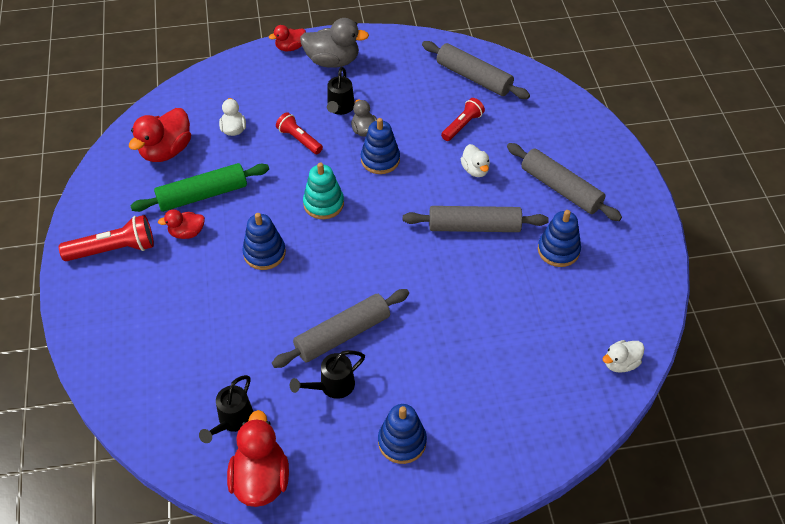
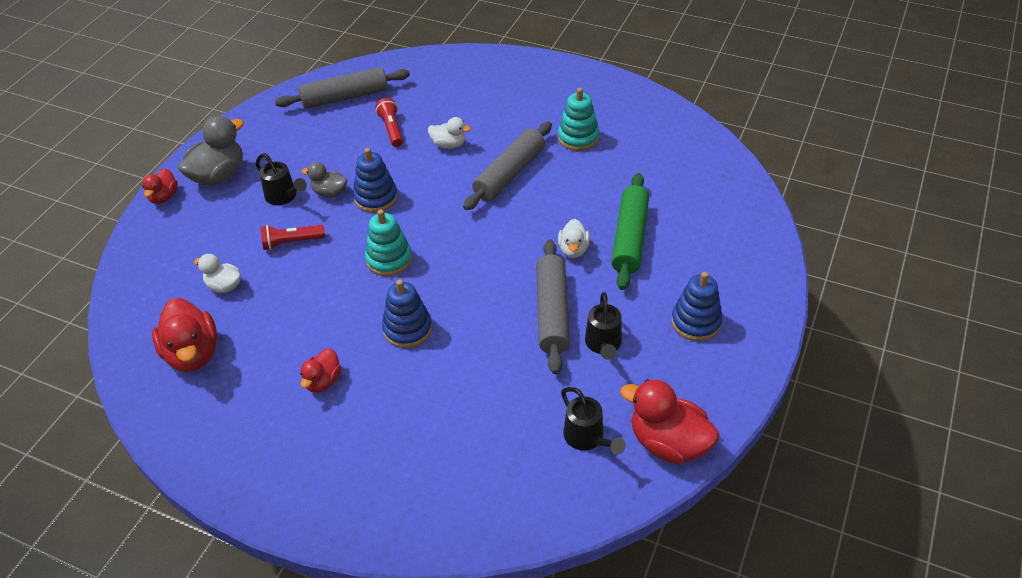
camera: 55 degrees left, 5 degrees down
(114, 249) = (285, 456): red flashlight -> none
(203, 195) = (286, 347): green rolling pin -> green rolling pin (630, 238)
(558, 250) = (578, 138): blue stacking toy -> turquoise stacking toy
(560, 189) = (517, 106): grey rolling pin -> none
(620, 363) = (713, 157): white duck -> white duck (573, 249)

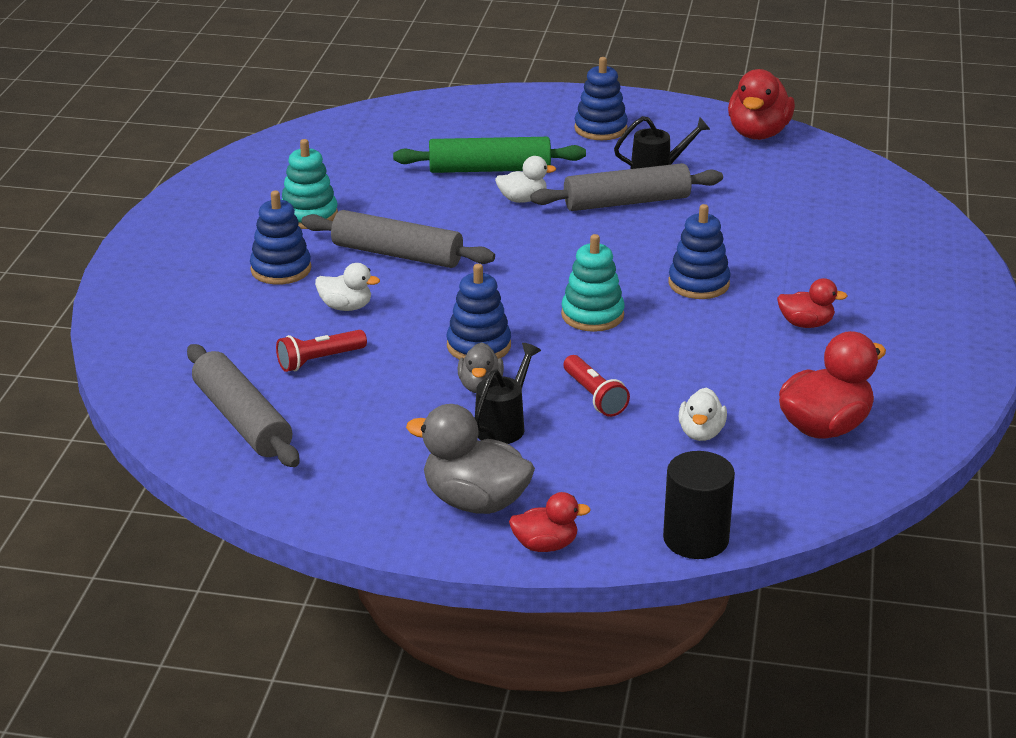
camera: 105 degrees left, 15 degrees down
(127, 260) = (696, 539): none -> black cylinder
(449, 145) = (346, 307): white duck -> white duck turned 105 degrees clockwise
(507, 121) = (281, 269): none -> blue stacking toy
(587, 438) = (778, 169): black watering can -> none

